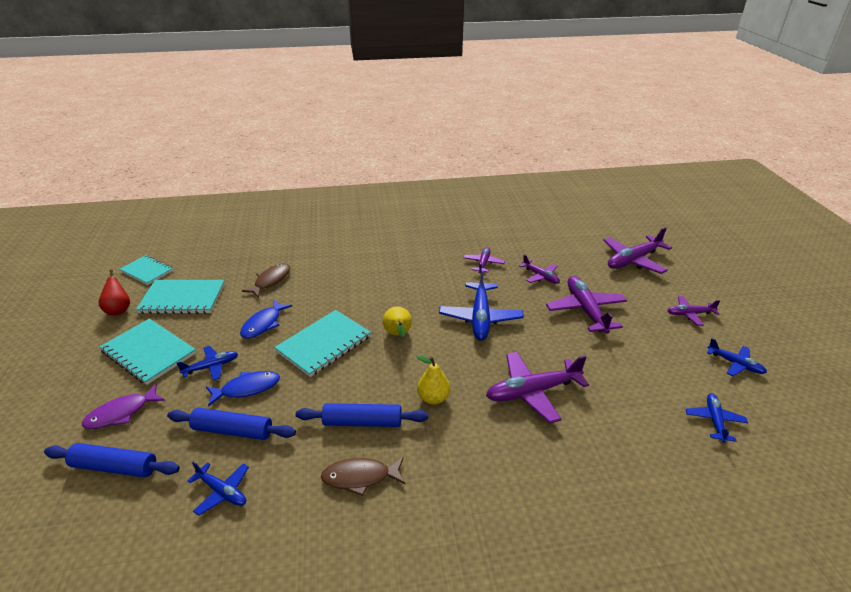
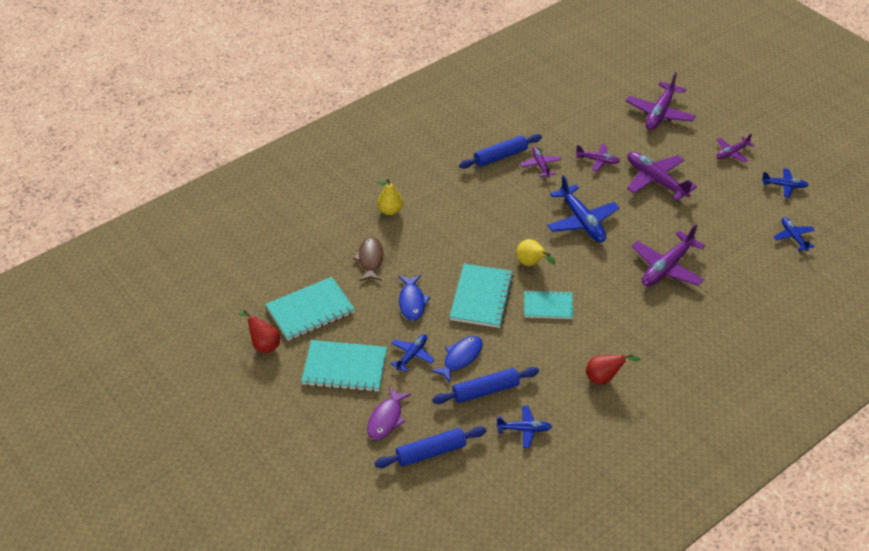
camera: 30 degrees left, 10 degrees up
(147, 271) = (238, 299): turquoise notebook -> turquoise notebook (548, 306)
(360, 477) = (604, 378): brown fish -> red pear
(362, 422) = (570, 342): blue rolling pin -> blue rolling pin (500, 156)
(433, 398) = (603, 303): yellow pear -> yellow pear (390, 210)

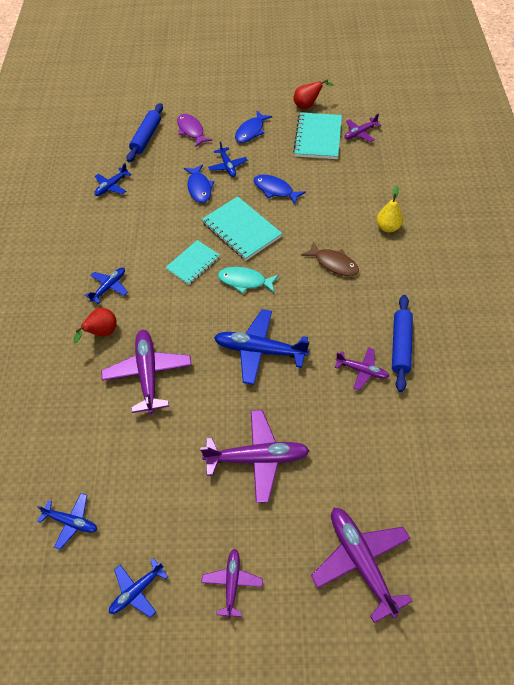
camera: 130 degrees right, 10 degrees up
(345, 367) = (251, 131): turquoise notebook -> blue fish
(370, 259) = (340, 189): brown fish -> brown fish (334, 263)
(485, 390) = (160, 185): blue rolling pin -> none
(531, 264) = (245, 281): yellow pear -> turquoise fish
(598, 160) = (330, 427): purple plane -> purple plane (360, 133)
(604, 378) = (99, 252): red pear -> red pear (102, 333)
(628, 344) = (109, 287): none -> blue plane

